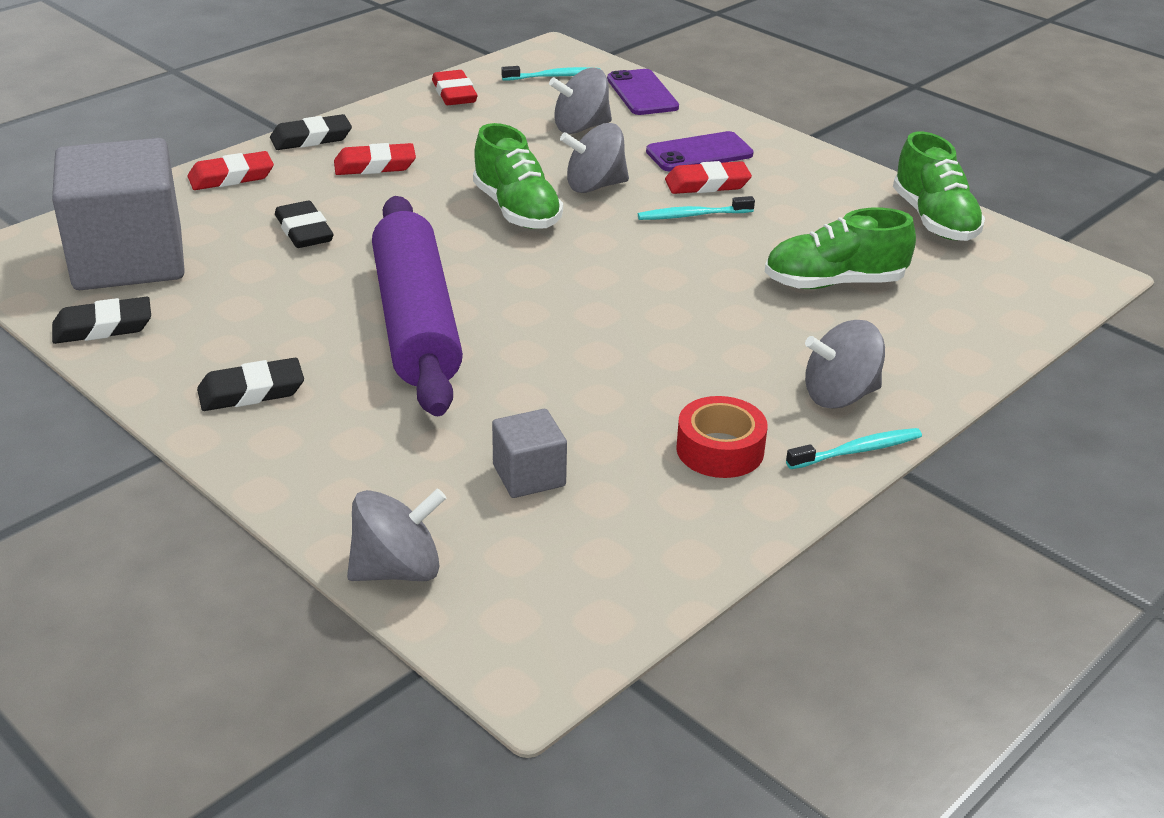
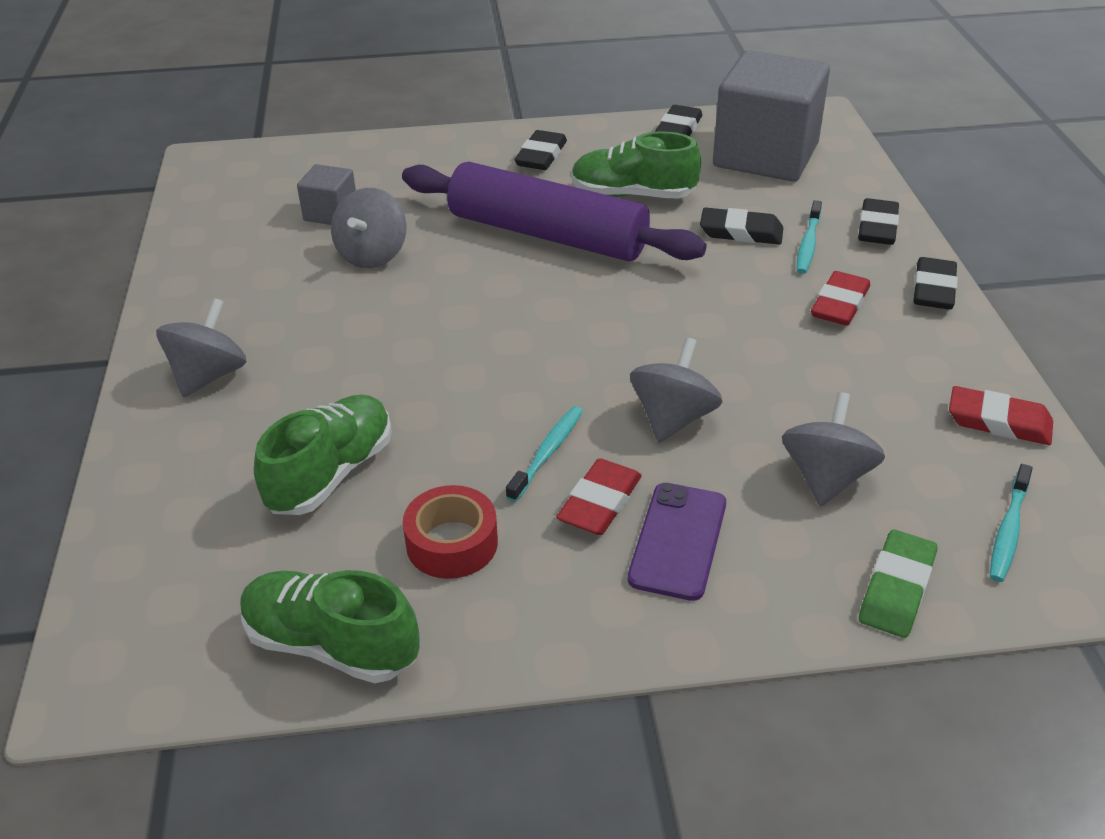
camera: 130 degrees right, 5 degrees up
(231, 177) = (877, 227): red eraser -> black eraser
(397, 570) = (323, 151): grey spinning top -> grey spinning top (372, 255)
(517, 210) = (670, 348): green shoe -> green shoe (632, 195)
(642, 93) = (896, 588): purple phone -> green eraser
(720, 450) = (245, 290): red tape -> red tape (452, 543)
(857, 451) = (154, 346): turquoise toothbrush -> turquoise toothbrush (808, 244)

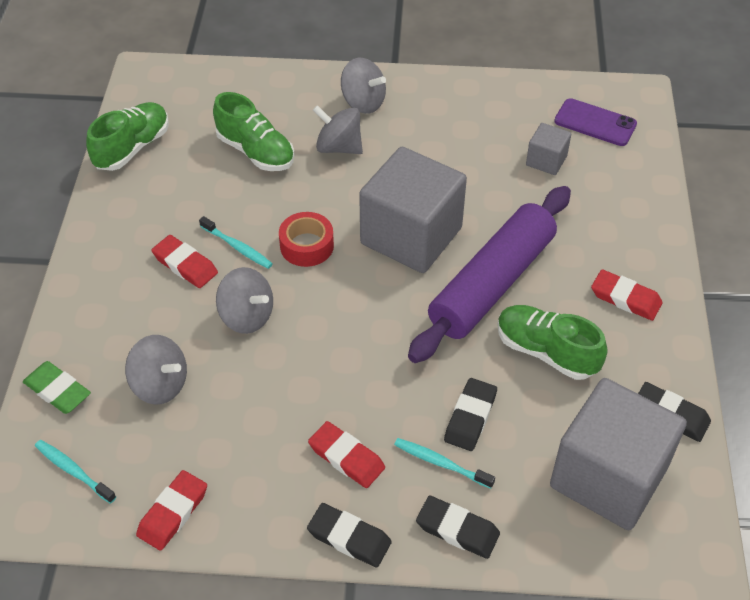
camera: 100 degrees right, 10 degrees up
(372, 255) = (483, 180): grey spinning top -> grey spinning top (339, 147)
(452, 543) = (180, 197): red tape -> red tape (307, 246)
(484, 299) = (411, 236): none -> grey cube
(541, 156) = (625, 298): black eraser -> red eraser
(632, 195) = (546, 352): green shoe -> green shoe turned 75 degrees counterclockwise
(678, 541) = (140, 295): purple phone -> purple phone (595, 123)

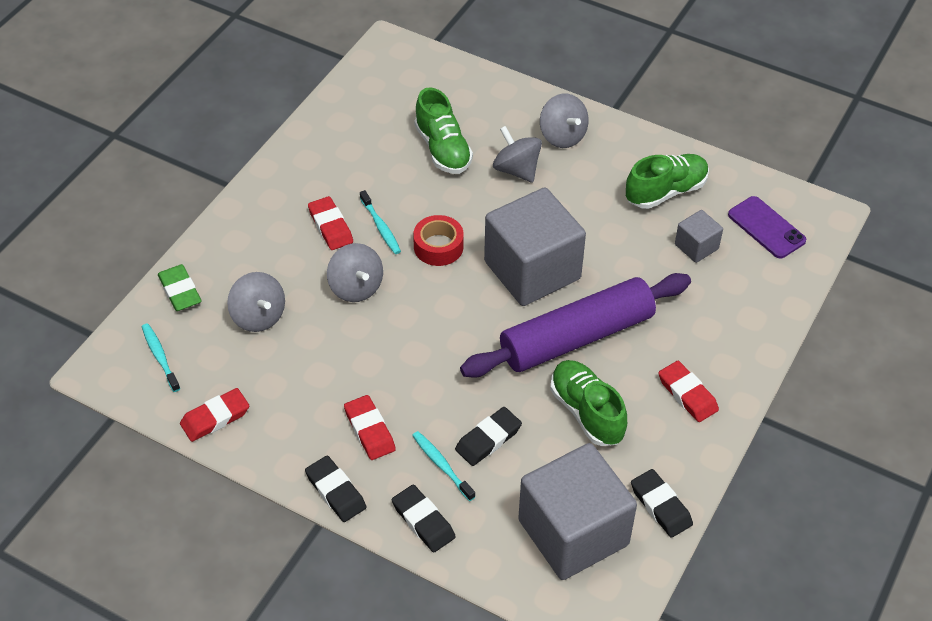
camera: 25 degrees right, 0 degrees up
(132, 148) = (342, 110): green shoe -> green shoe (665, 191)

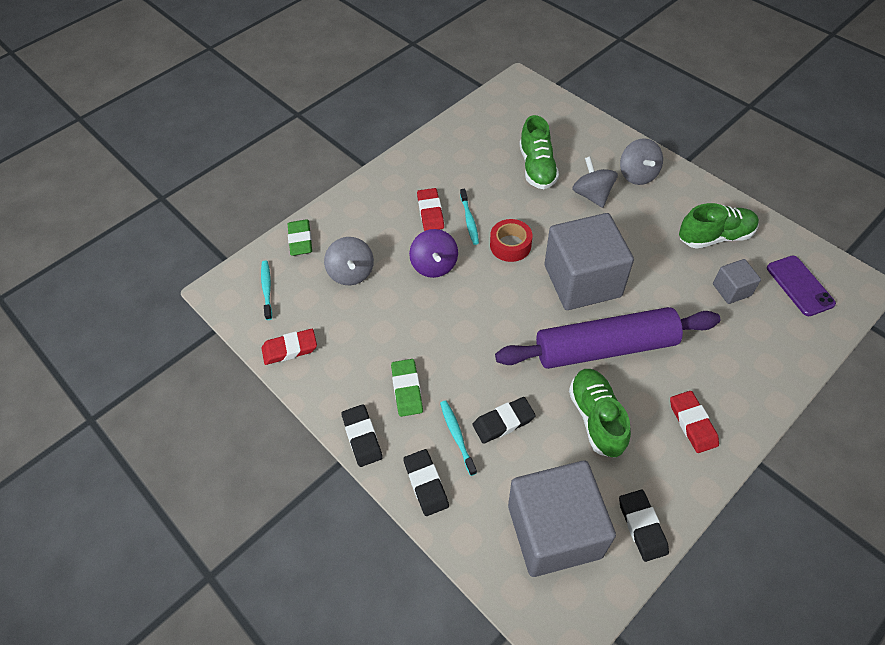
camera: 20 degrees right, 5 degrees up
(356, 287) = (434, 265): grey spinning top -> purple spinning top
(369, 430) = (407, 389): red eraser -> green eraser

